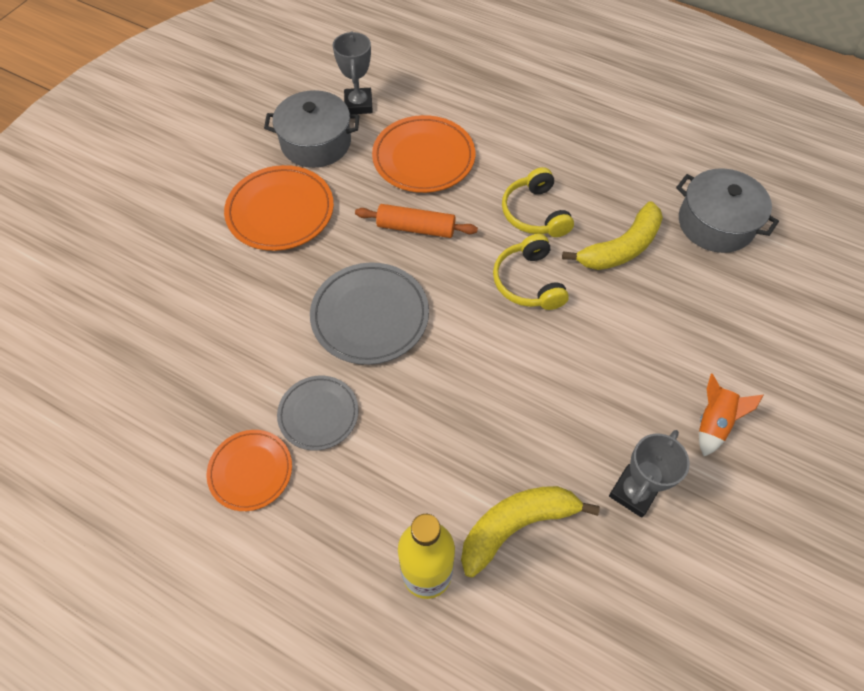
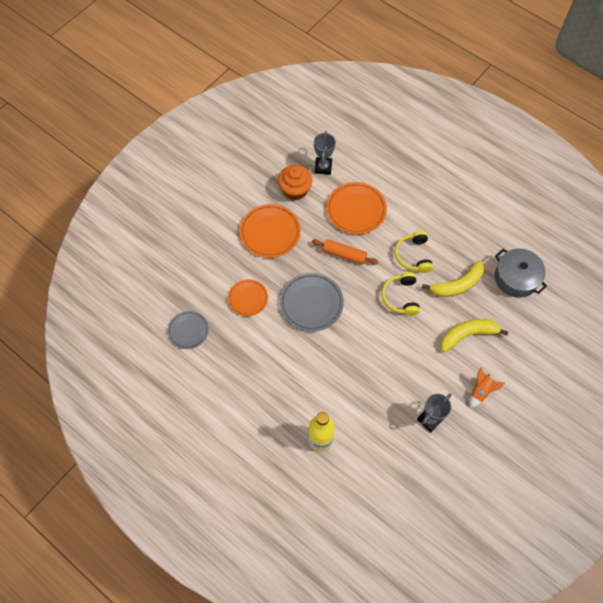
camera: 10 degrees right, 5 degrees up
(251, 471) = (241, 376): orange plate -> orange plate (248, 298)
(316, 142) = (295, 190): grey pot -> orange cupcake
(318, 414) = (278, 353): grey plate -> grey plate (188, 330)
(516, 525) = (368, 425): yellow banana -> yellow banana (467, 335)

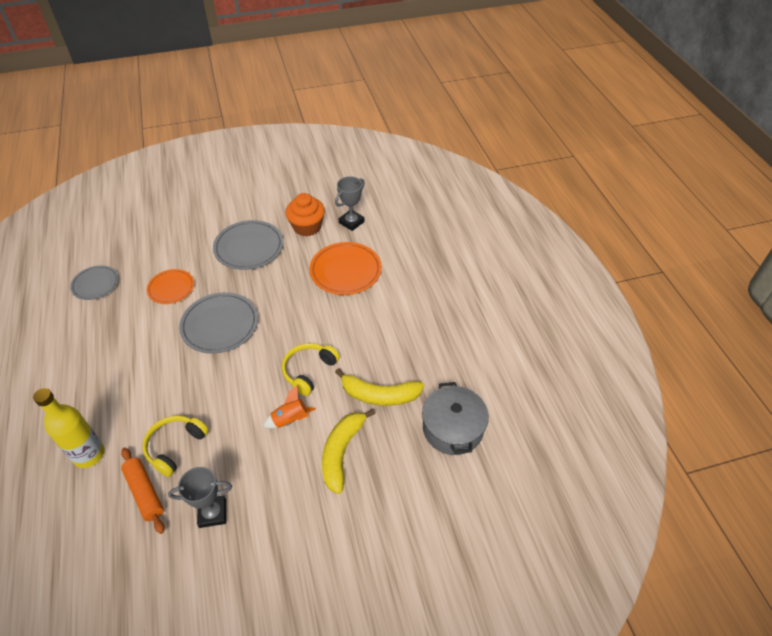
camera: 35 degrees right, 15 degrees down
(270, 232) = (249, 247): orange plate -> grey plate
(344, 254) = (294, 302): orange rolling pin -> orange rolling pin (145, 492)
(413, 256) = (360, 341): yellow headphones -> yellow headphones (175, 446)
(467, 335) = (342, 452): yellow banana -> yellow banana turned 90 degrees counterclockwise
(480, 391) = (297, 523): orange rocket -> orange rocket (290, 420)

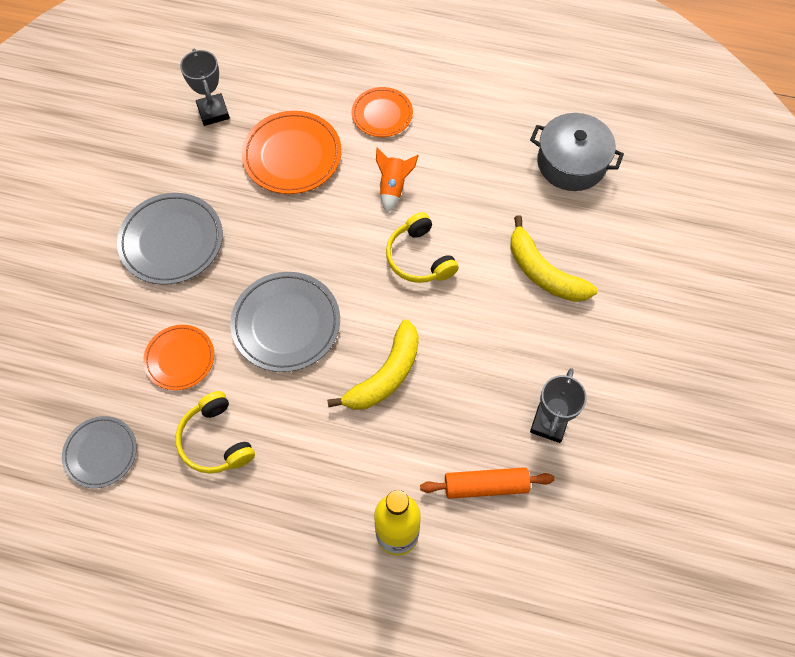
camera: 60 degrees left, 15 degrees up
(175, 446) = (441, 434): yellow headphones -> yellow headphones (215, 440)
(290, 420) = (474, 303): orange rocket -> orange rocket (393, 187)
(307, 227) = (184, 162): orange cupcake -> none
(379, 395) = (493, 206): yellow banana -> yellow banana (385, 375)
(411, 299) = (382, 114): none -> orange plate

